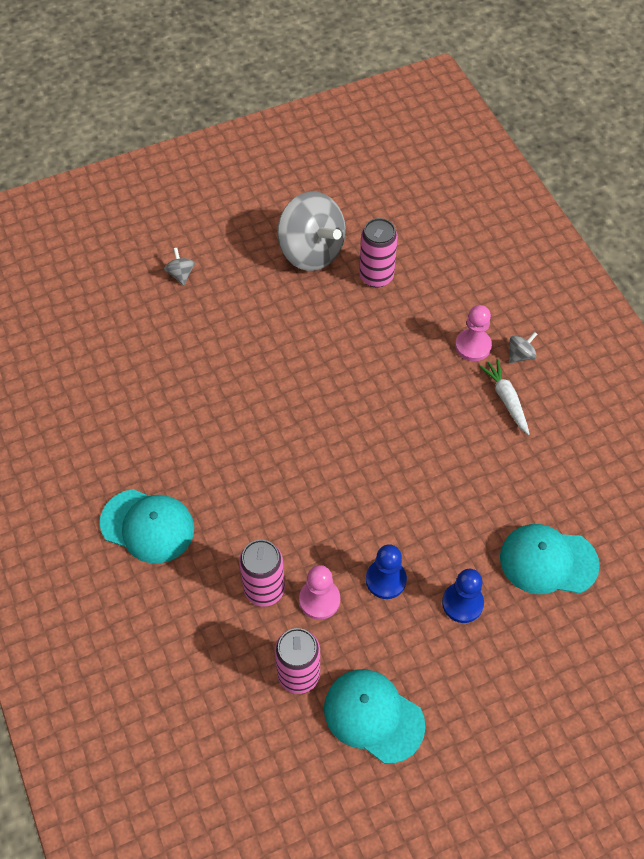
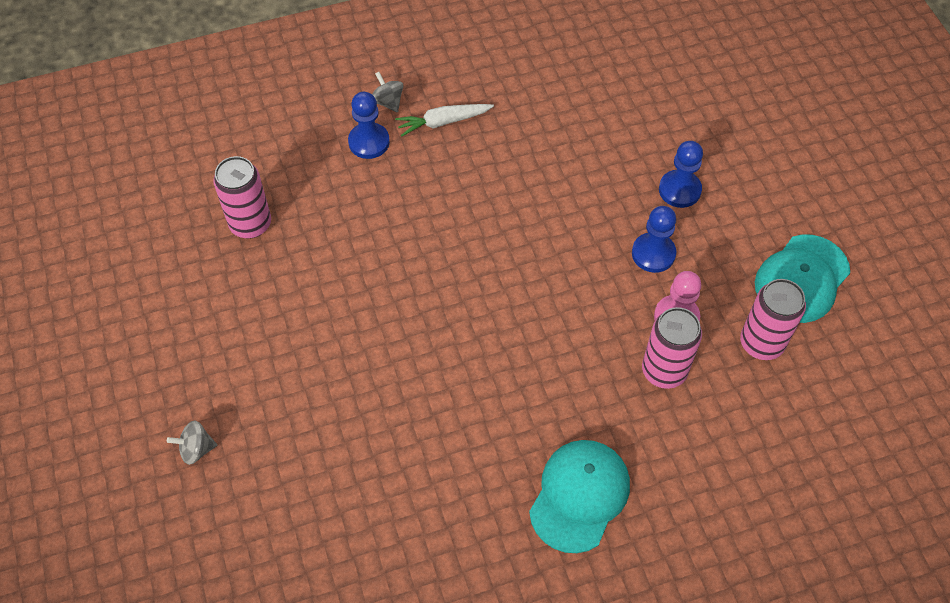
camera: 85 degrees left, 0 degrees up
(311, 251) = (195, 290): grey spinning top -> none
(473, 346) = (369, 142): pink pawn -> blue pawn
(548, 561) = (634, 114): turquoise cap -> none

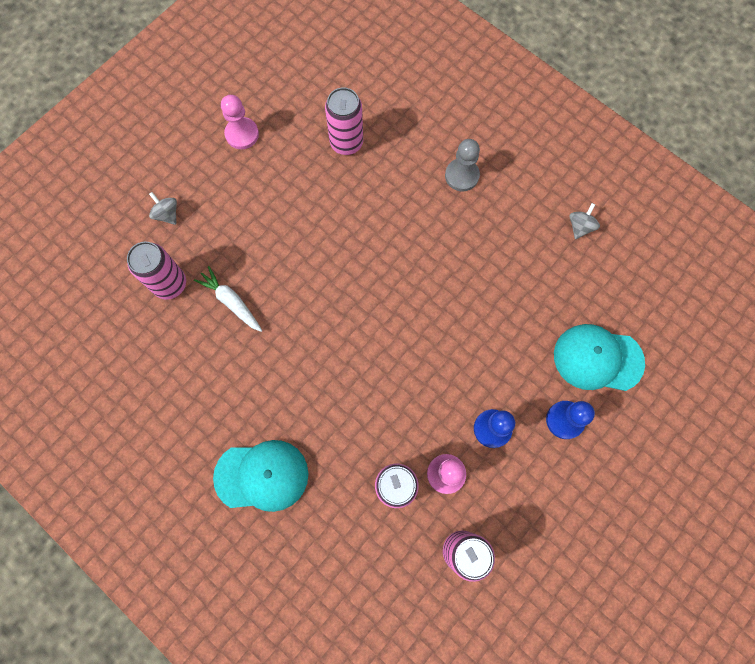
camera: 60 degrees right, 15 degrees up
(157, 321) = (242, 134): none -> pink pawn
(288, 488) = (170, 284): none -> pink can
(369, 142) = (461, 176): blue pawn -> grey pawn
(388, 102) = (505, 167): grey spinning top -> grey spinning top (580, 227)
(443, 122) = (513, 215): white carrot -> white carrot (231, 302)
(802, 279) = (541, 557): turquoise cap -> turquoise cap (598, 358)

